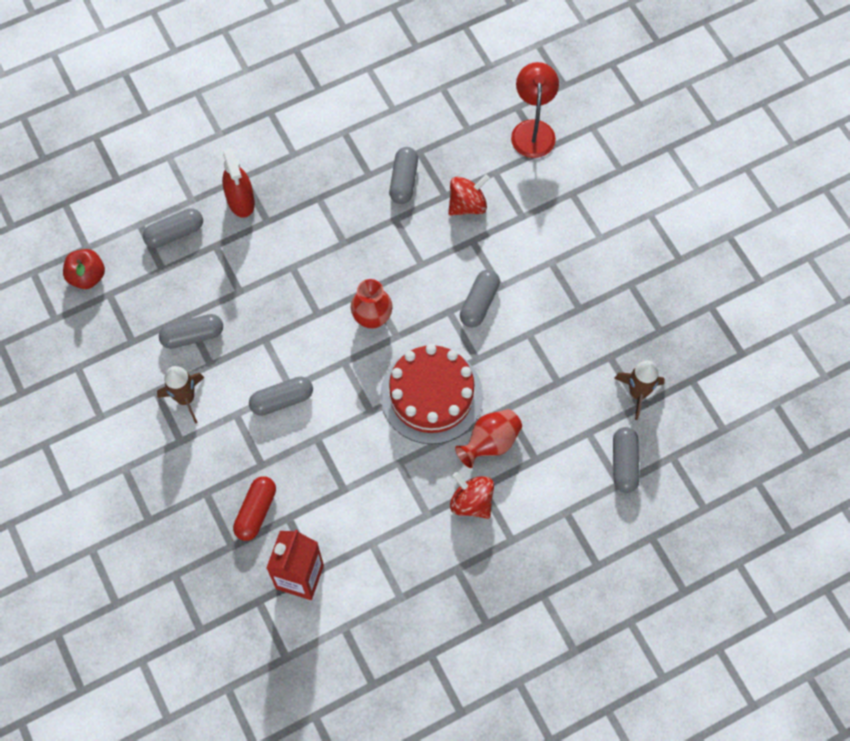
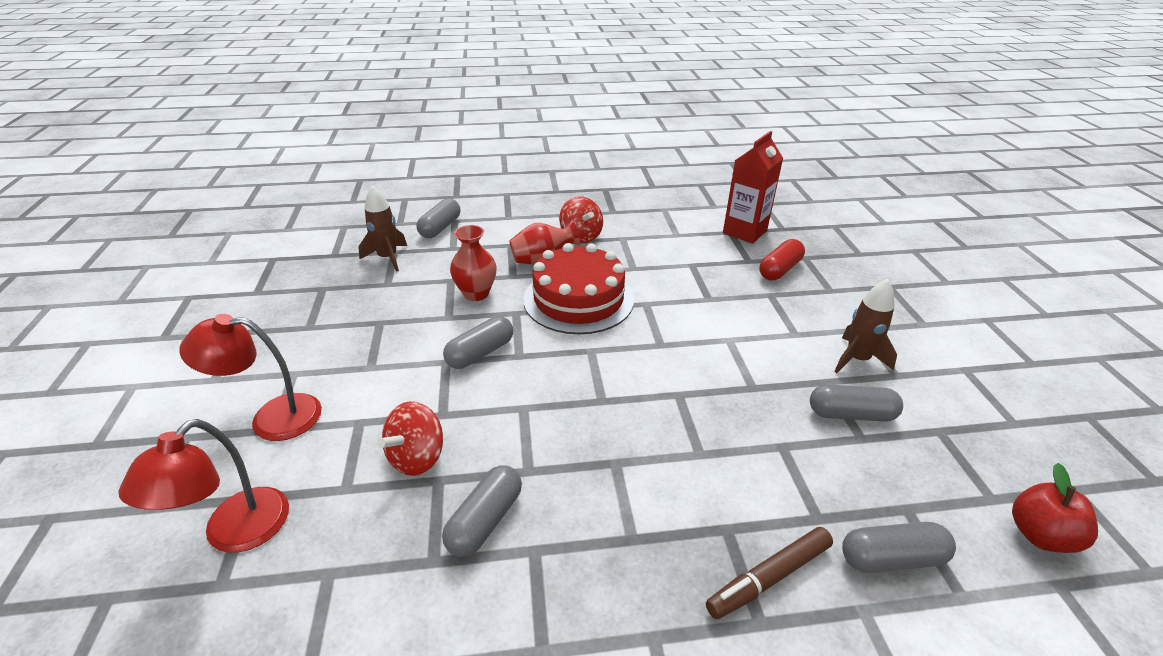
camera: 160 degrees left, 30 degrees down
(241, 201) = (769, 578): red spray bottle -> brown marker
(282, 400) = (740, 332): grey capsule -> none
(372, 318) = (611, 372): red vase -> red vase (476, 293)
(467, 205) = (417, 457): red spinning top -> red spinning top turned 45 degrees counterclockwise
(580, 200) = (272, 418): none -> red lamp

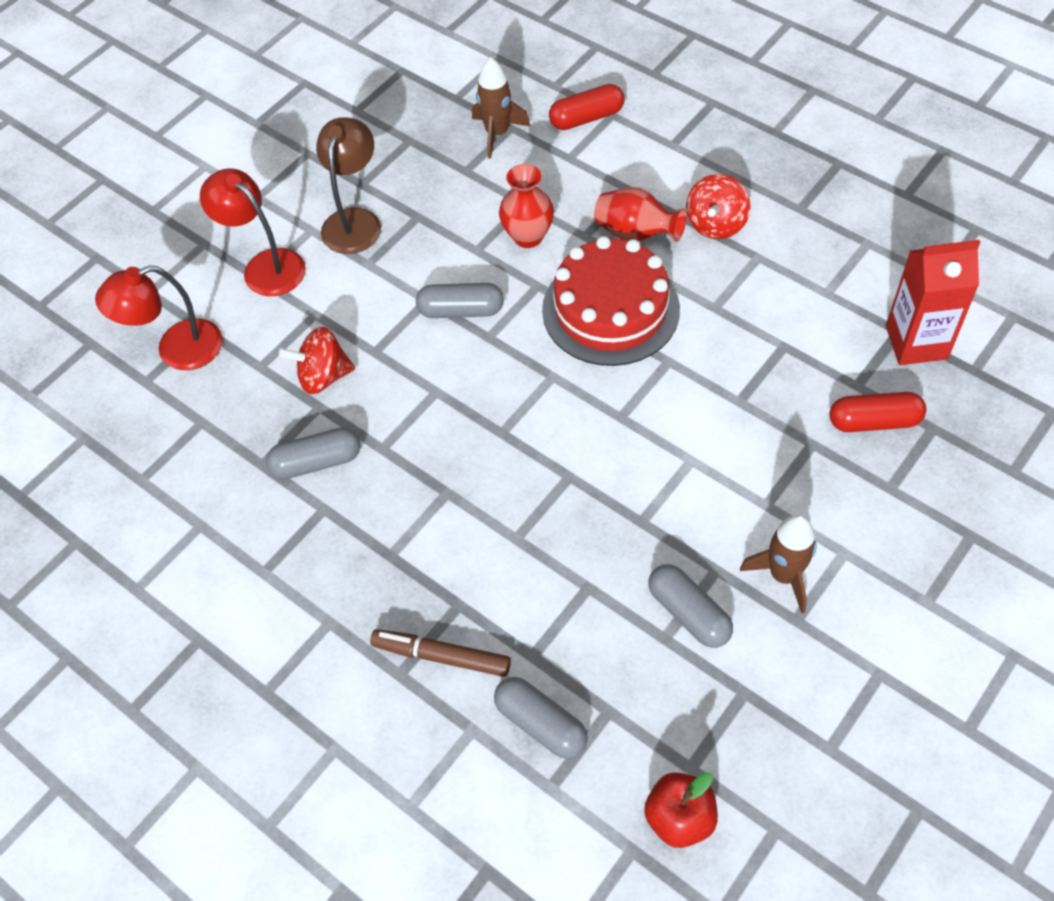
camera: 50 degrees right, 20 degrees up
(328, 349) = (354, 220): none -> brown lamp
(440, 228) = (586, 118): grey capsule -> red capsule

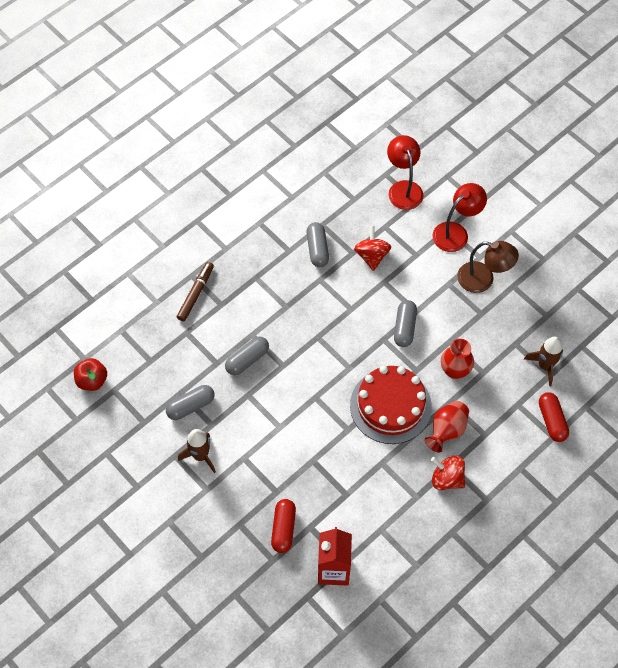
camera: 95 degrees right, 5 degrees up
(541, 724) = (151, 331): grey capsule -> grey capsule (247, 360)

